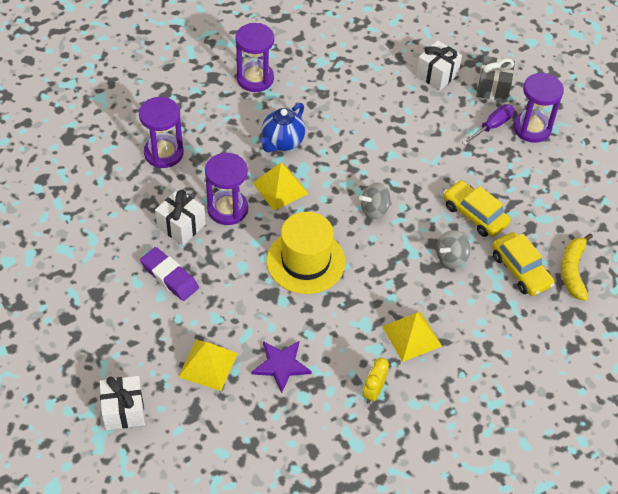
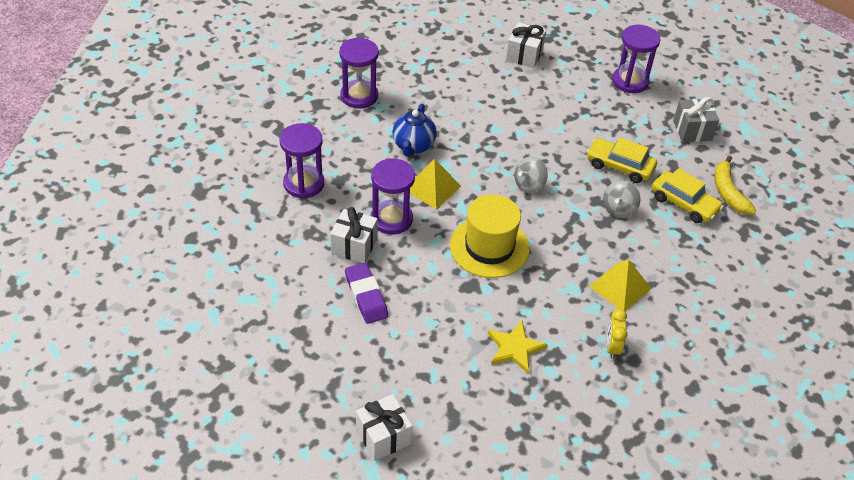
camera: 20 degrees left, 5 degrees down
(169, 276) = (366, 296): purple eraser -> purple eraser turned 45 degrees clockwise
(208, 365) = (445, 368): yellow pyramid -> none
(281, 365) = (514, 348): purple star -> yellow star
(492, 126) = (595, 87): purple screwdriver -> none
(493, 88) = (579, 56): grey gift -> grey gift (692, 130)

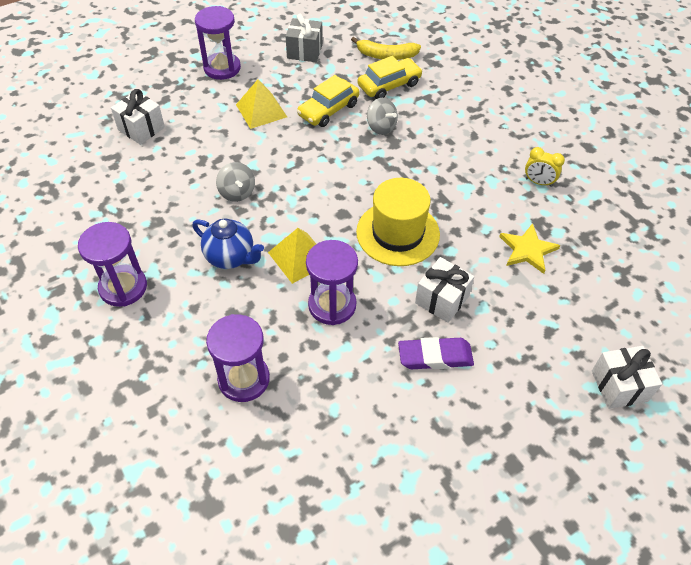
camera: 70 degrees left, 5 degrees up
(354, 246) = (360, 350): white gift -> white gift (442, 299)
(529, 185) = (326, 179): grey spinning top -> grey spinning top (237, 192)
(620, 287) = (473, 156): yellow pyramid -> yellow pyramid (261, 110)

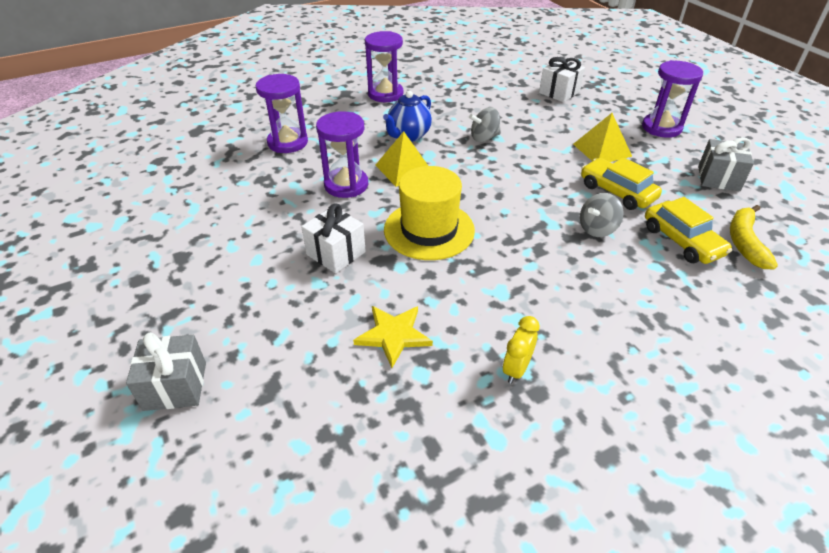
camera: 95 degrees right, 10 degrees down
(435, 356) = (270, 242): purple eraser -> none
(619, 386) = (175, 386): white gift -> grey gift

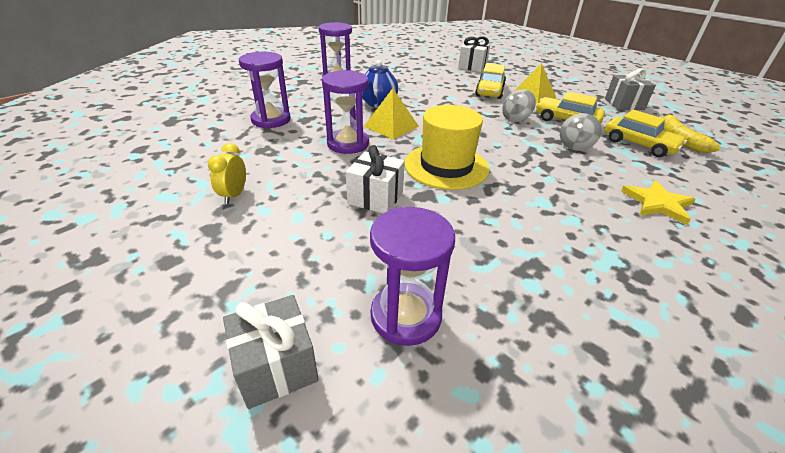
camera: 20 degrees left, 5 degrees down
(393, 335) = (480, 256): yellow star -> yellow star (657, 203)
(484, 138) = (440, 98): grey spinning top -> grey spinning top (515, 118)
(516, 369) = (608, 260): yellow clock -> yellow clock (234, 195)
(553, 134) = (489, 91): none -> yellow car
(661, 128) = (560, 80): purple hourglass -> purple hourglass (406, 316)

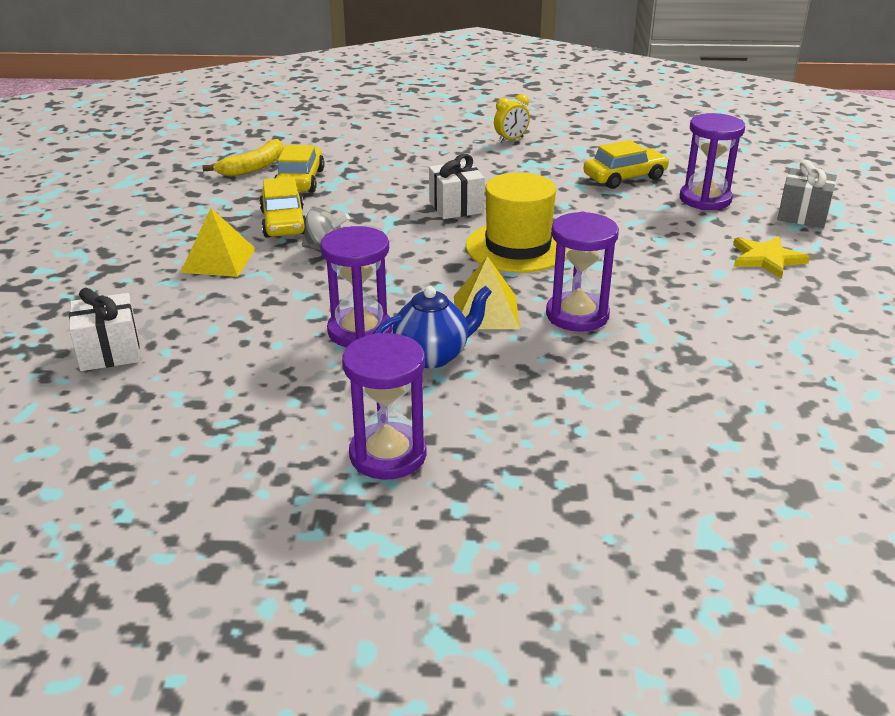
camera: 130 degrees left, 5 degrees down
(234, 195) = (767, 317): yellow clock -> yellow clock (511, 140)
(271, 120) = (631, 406): purple hourglass -> purple hourglass (360, 331)
(375, 198) = (631, 255): white gift -> white gift (456, 207)
(489, 91) = (237, 295): yellow car -> yellow car (625, 177)
(575, 145) = (356, 205): grey spinning top -> none
(624, 104) = (165, 204): grey gift -> none
(657, 203) = (422, 160): yellow star -> yellow star (766, 259)

